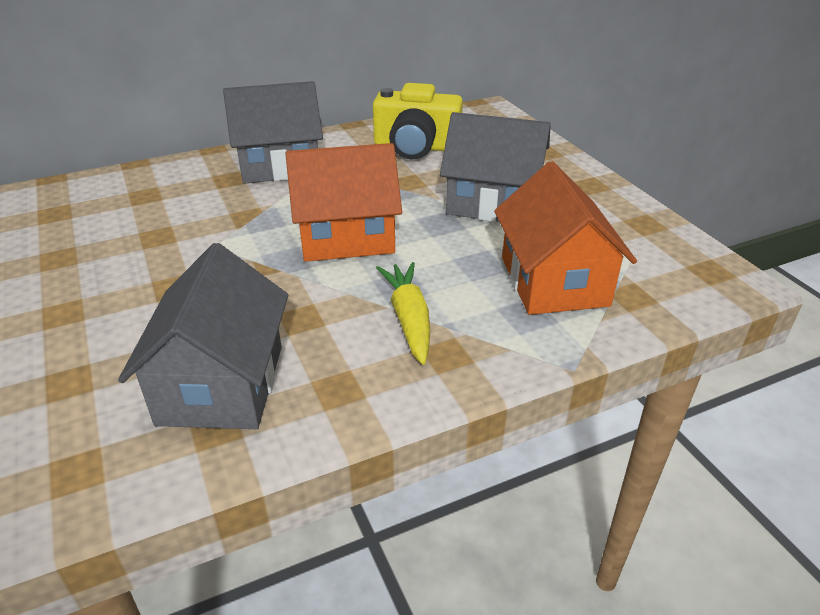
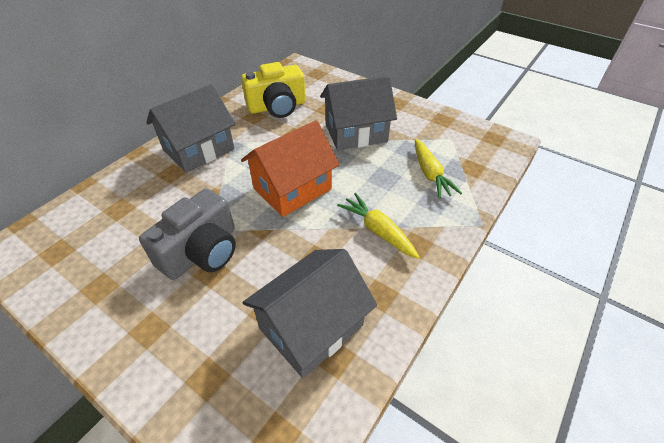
camera: 30 degrees left, 10 degrees up
(183, 263) = (202, 251): none -> grey camera
(221, 384) = (311, 326): grey house -> grey house turned 75 degrees clockwise
(554, 281) = (430, 174): orange house -> yellow carrot

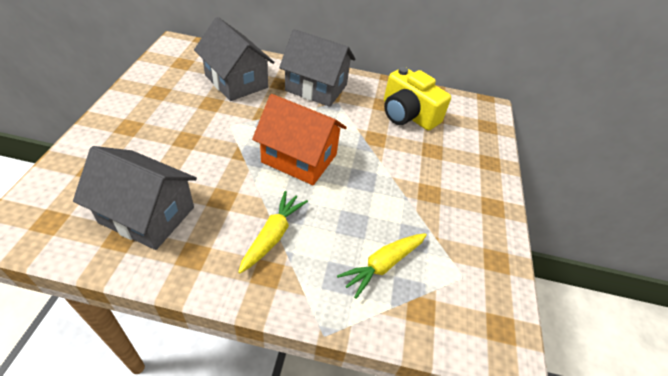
camera: 60 degrees right, 0 degrees up
(202, 251) = (205, 128): grey camera -> none
(356, 133) = (410, 183): grey house -> grey house (236, 81)

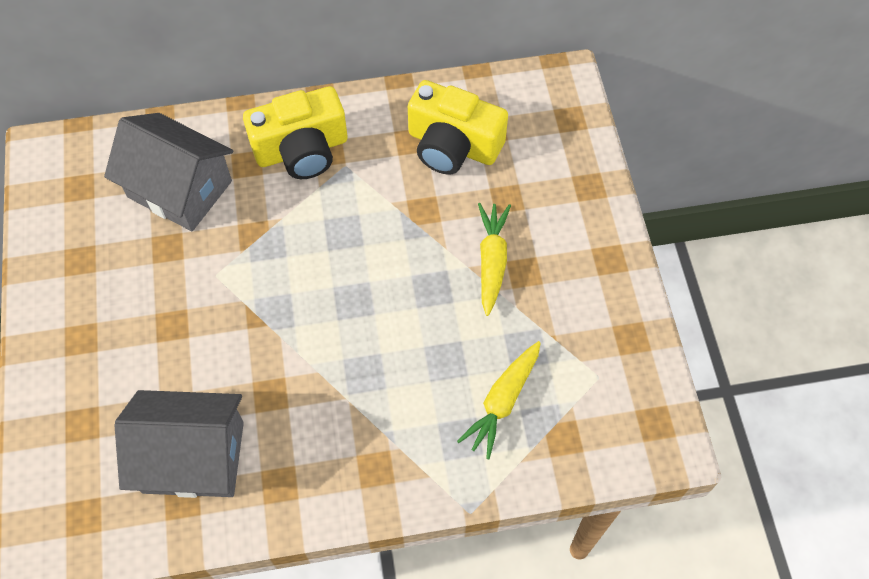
camera: 15 degrees left, 15 degrees up
(273, 236) = (358, 419): yellow carrot -> yellow carrot (492, 261)
(299, 158) = (337, 290): orange house -> none
(316, 88) = (302, 150): grey house -> yellow camera

